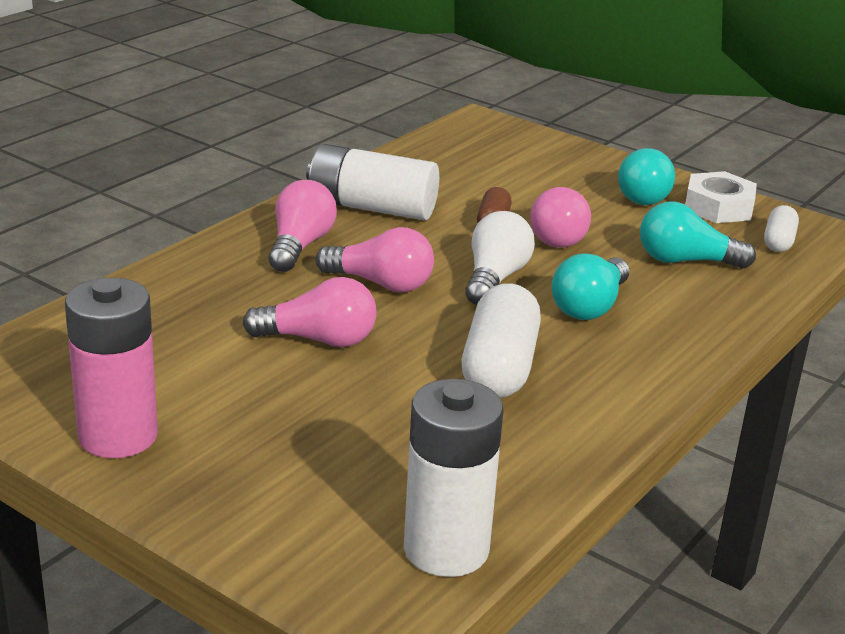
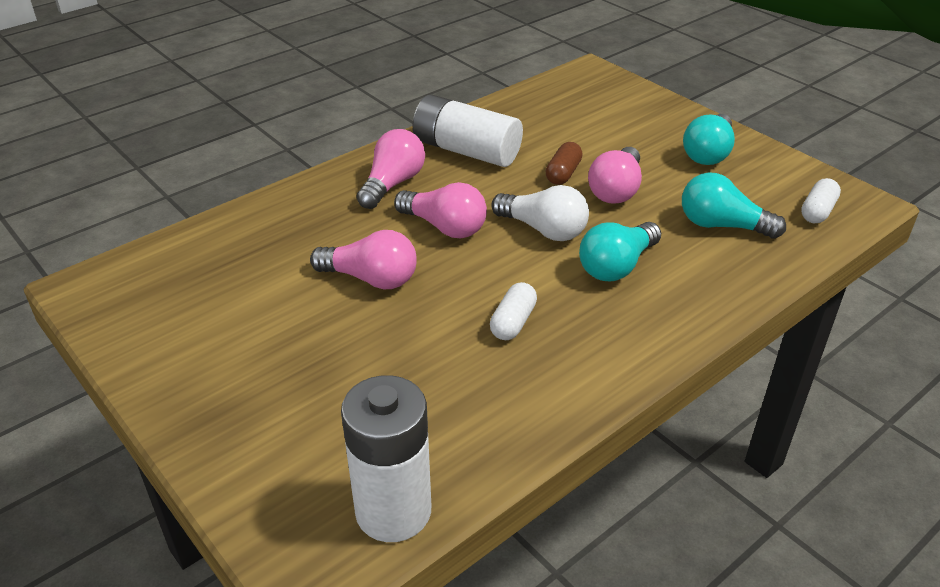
camera: 15 degrees right, 10 degrees up
(118, 436) = (173, 358): pink battery -> none
(495, 278) = (543, 230): white light bulb -> white light bulb turned 90 degrees clockwise
(499, 367) = (513, 322): white capsule -> white capsule, size x0.53
(718, 207) = (772, 171): white nut -> none

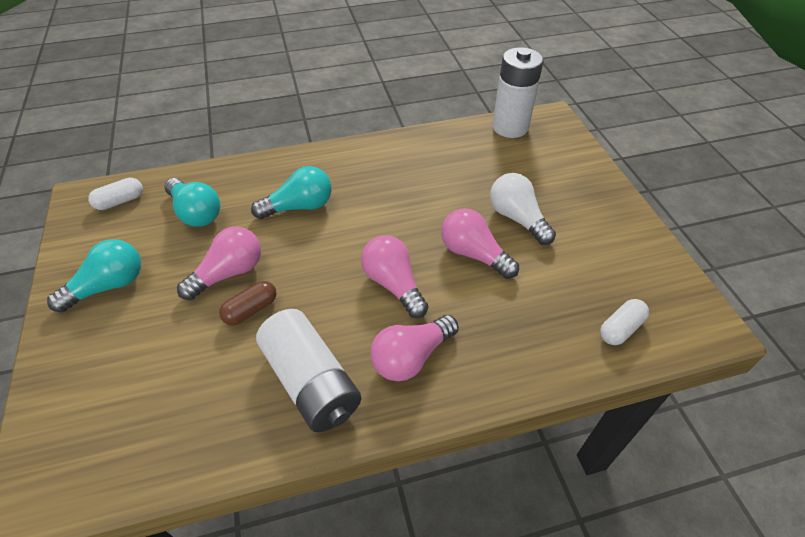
camera: 155 degrees left, 10 degrees up
(513, 322) = (396, 192): white capsule -> white capsule (620, 328)
(543, 230) = (320, 254): white light bulb -> white light bulb (517, 218)

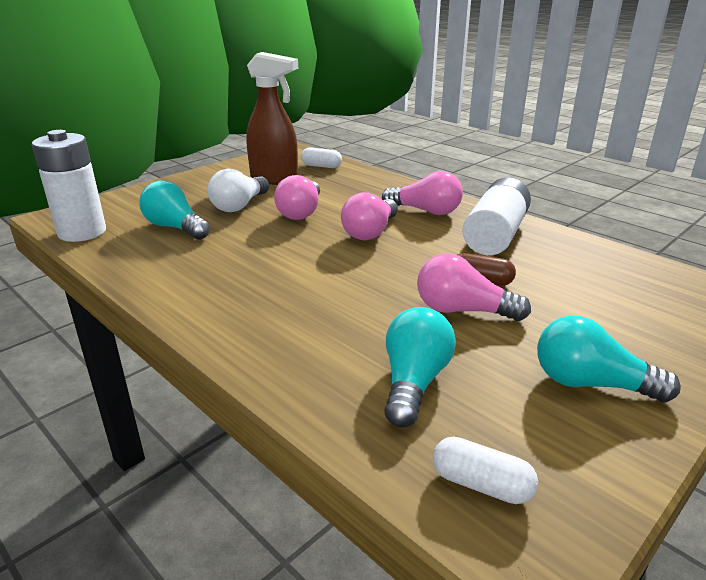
camera: 120 degrees left, 20 degrees down
(299, 207) = (324, 308): turquoise light bulb -> turquoise light bulb (175, 228)
(586, 267) = (275, 179): none -> brown spray bottle

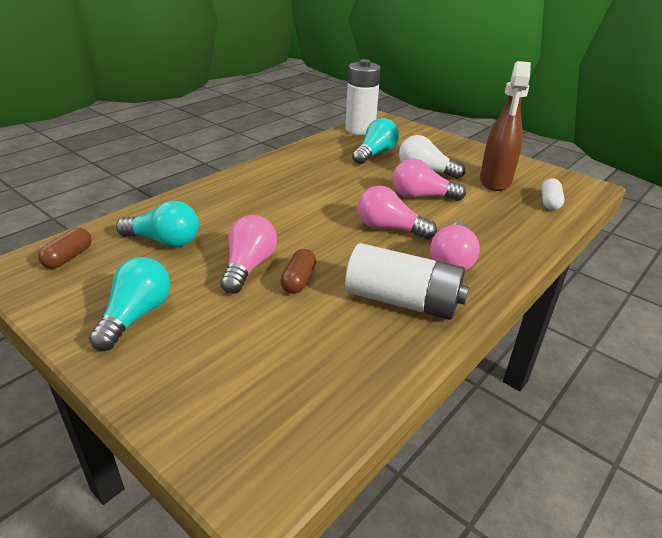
camera: 85 degrees right, 5 degrees up
(481, 484) = (68, 257): white capsule -> brown capsule

